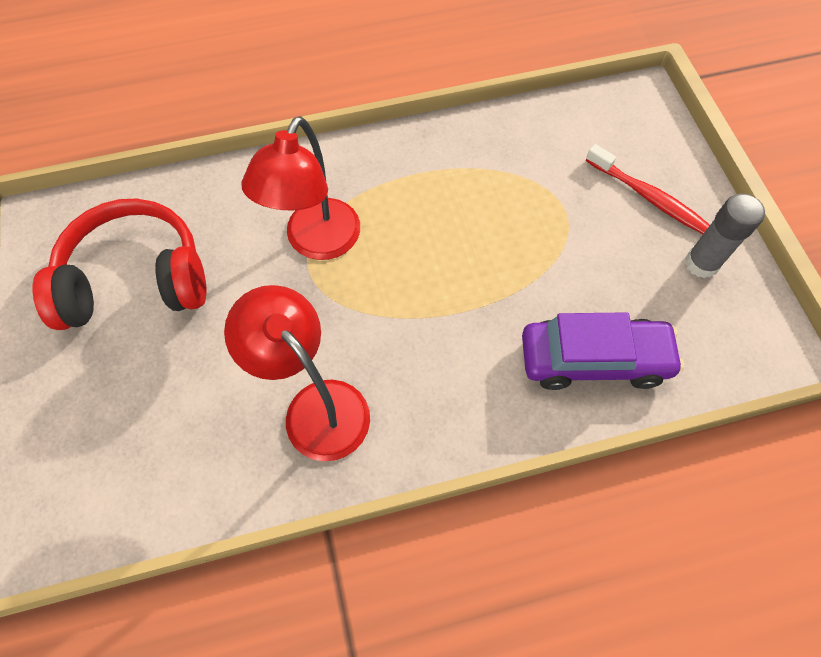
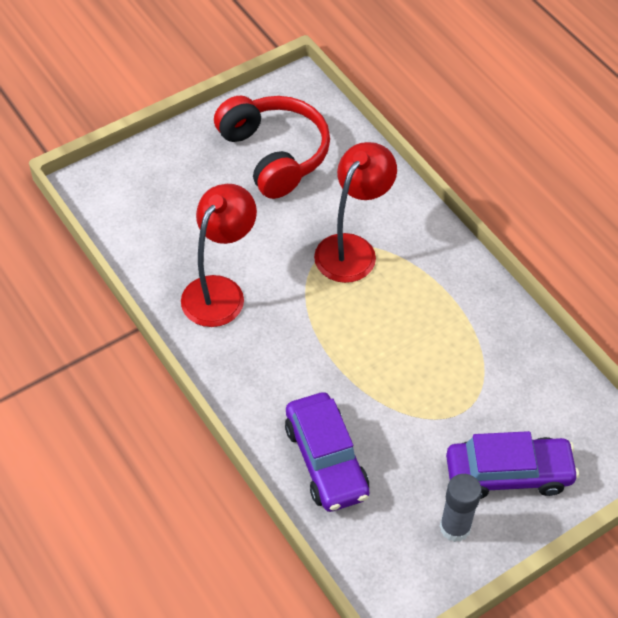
camera: 70 degrees right, 10 degrees down
(316, 242) = (352, 248): red lamp -> red lamp turned 120 degrees clockwise
(648, 197) = (508, 474): red toothbrush -> purple car

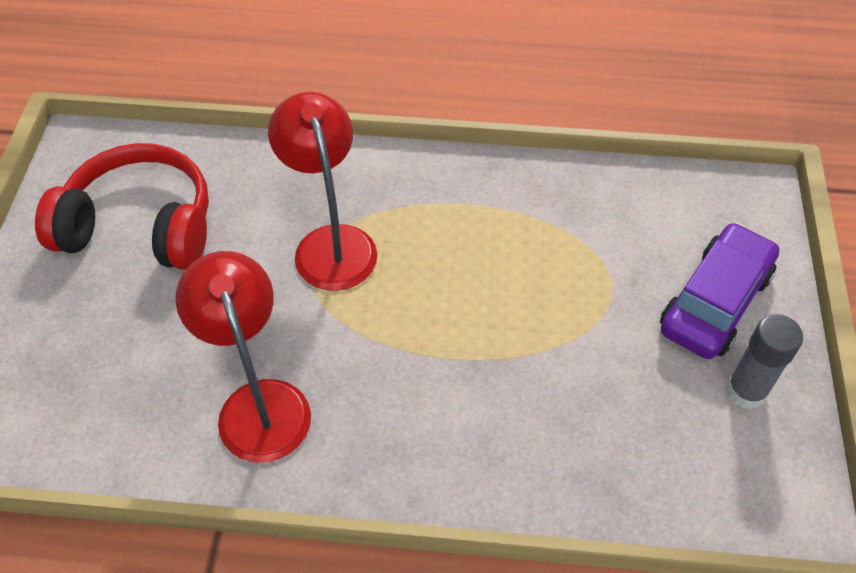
camera: 50 degrees left, 0 degrees up
(326, 460) = (574, 453): purple car -> none

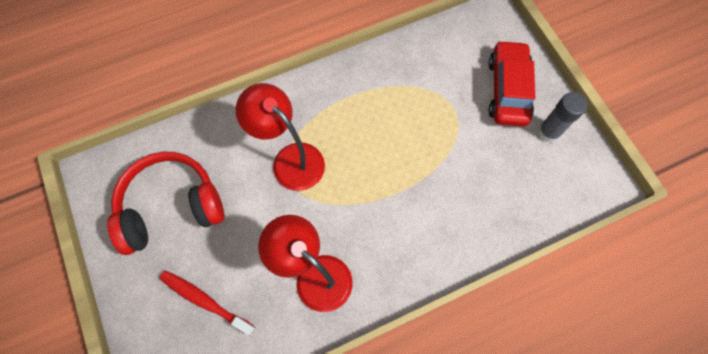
camera: 30 degrees left, 15 degrees up
(97, 358) = (205, 301): none -> red toothbrush
(714, 302) = (507, 90): purple car -> red car

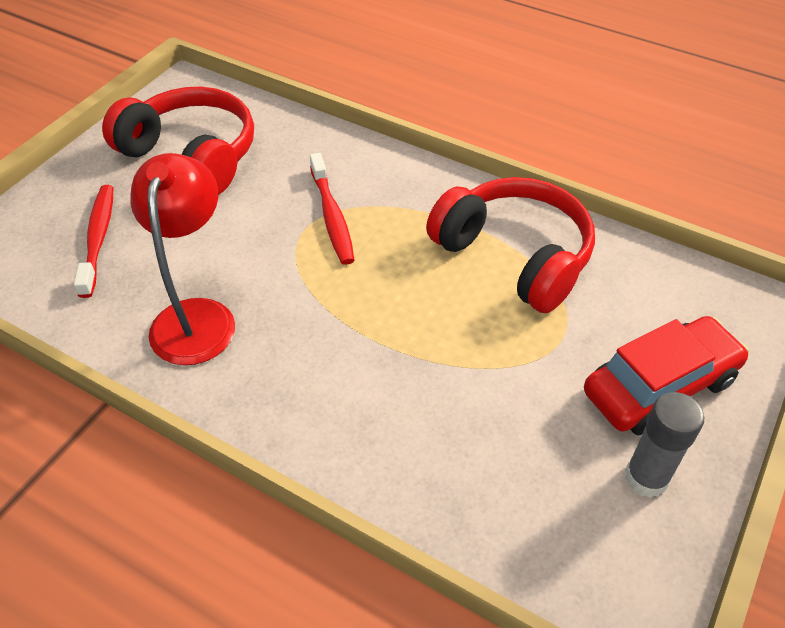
camera: 55 degrees right, 20 degrees down
(290, 159) = (332, 216): red lamp -> red toothbrush
(388, 90) = (514, 256): none -> red headphones

